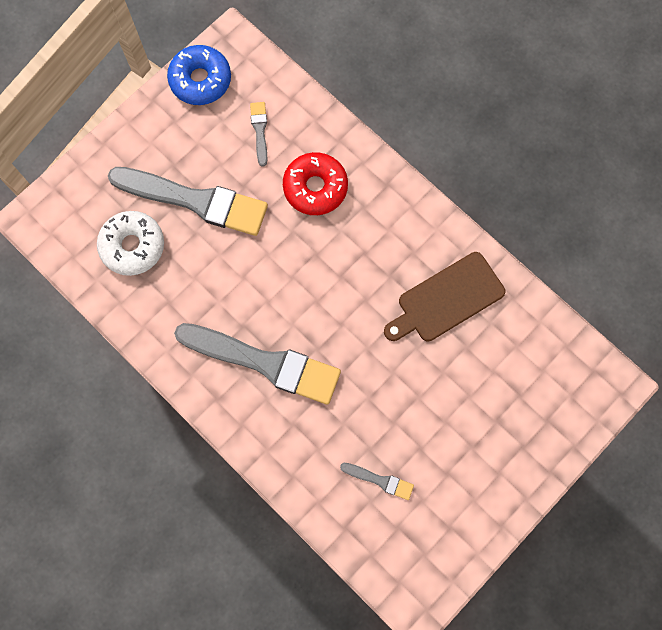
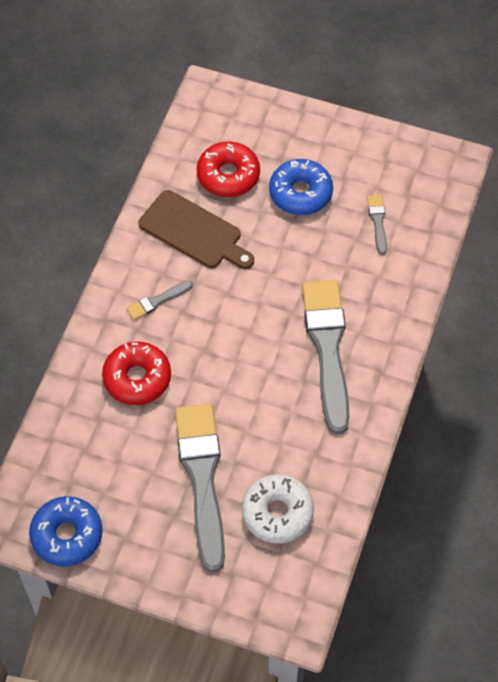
camera: 115 degrees left, 15 degrees down
(260, 131) = (99, 453): grey brush -> grey brush (157, 301)
(447, 420) = (300, 193): none -> blue donut
(499, 360) = (228, 175): none -> red donut

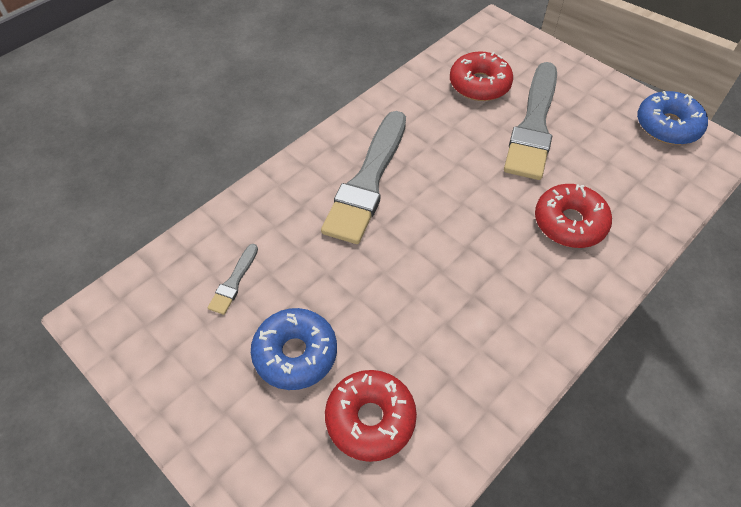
camera: 155 degrees left, 5 degrees down
(157, 301) = (523, 291): grey brush -> none
(194, 232) = (448, 357): brown cutting board -> none
(277, 513) = (479, 84): white donut -> red donut

